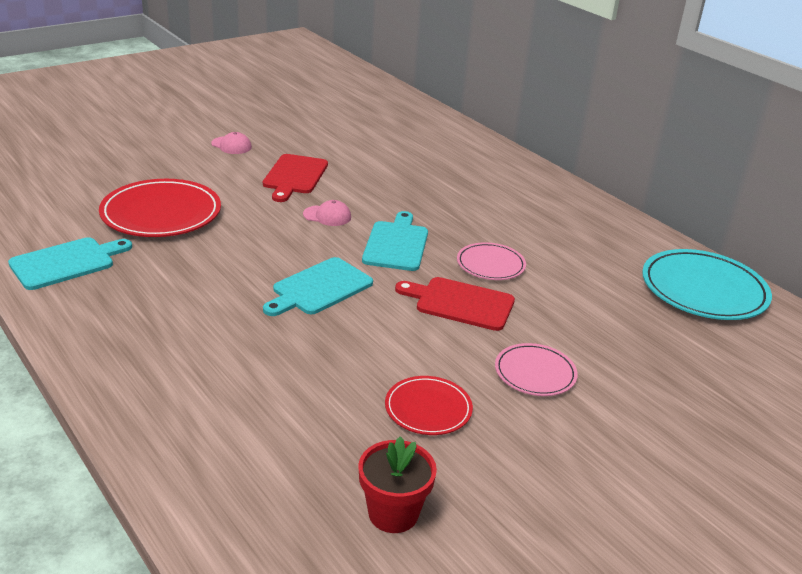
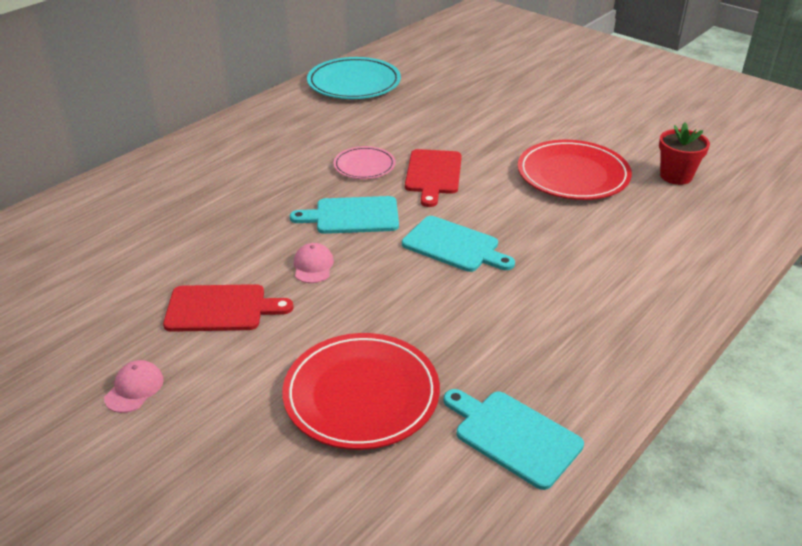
camera: 100 degrees left, 5 degrees up
(428, 409) = (573, 175): red plate -> red plate, size x1.78
(535, 373) = (502, 139): pink plate -> none

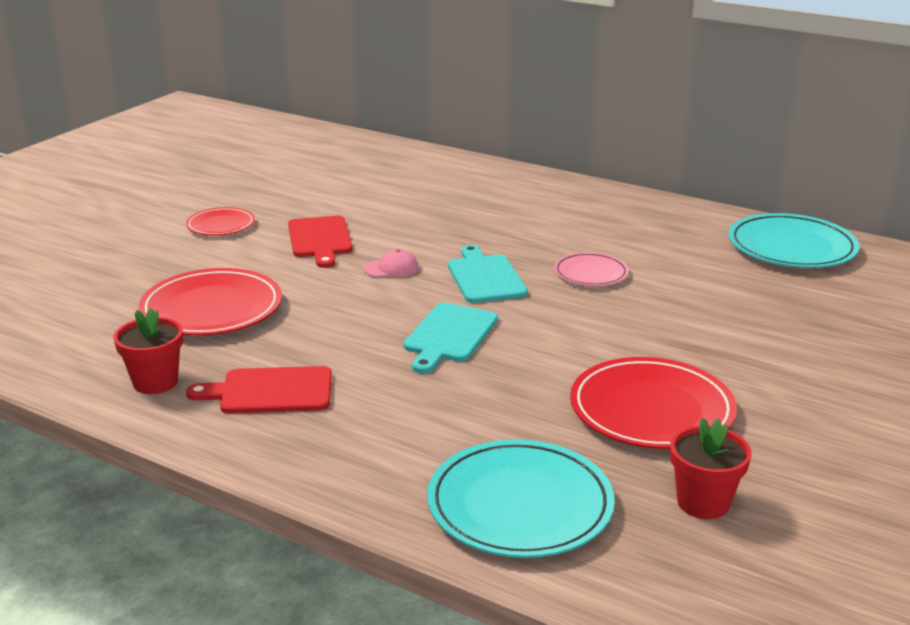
camera: 80 degrees right, 10 degrees down
(134, 388) = (221, 225): pink cap -> red plate
(433, 174) = (595, 313): red cutting board -> red cutting board (270, 391)
(513, 436) = (155, 382): turquoise cutting board -> red flower pot
(688, 241) = (520, 505): none -> turquoise plate

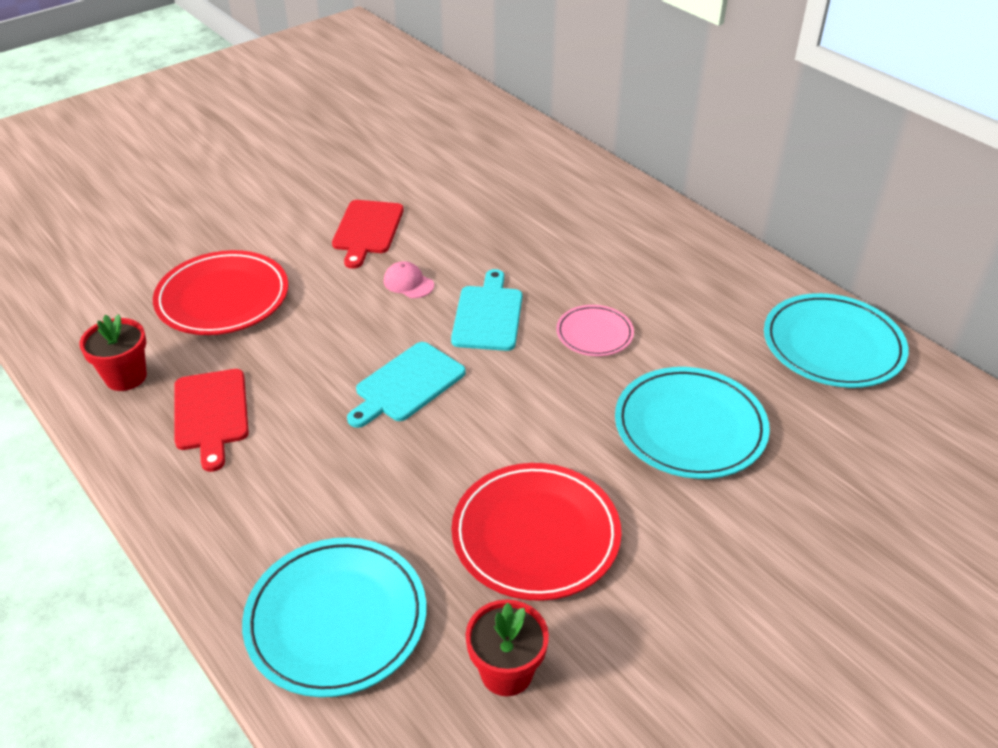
camera: 20 degrees right, 15 degrees up
(221, 225) = (292, 192): red plate -> none
(270, 391) = (211, 413): red cutting board -> red cutting board turned 120 degrees counterclockwise
(391, 268) = (408, 283): pink cap -> pink cap turned 150 degrees counterclockwise
(721, 317) = (690, 427): none -> turquoise plate

